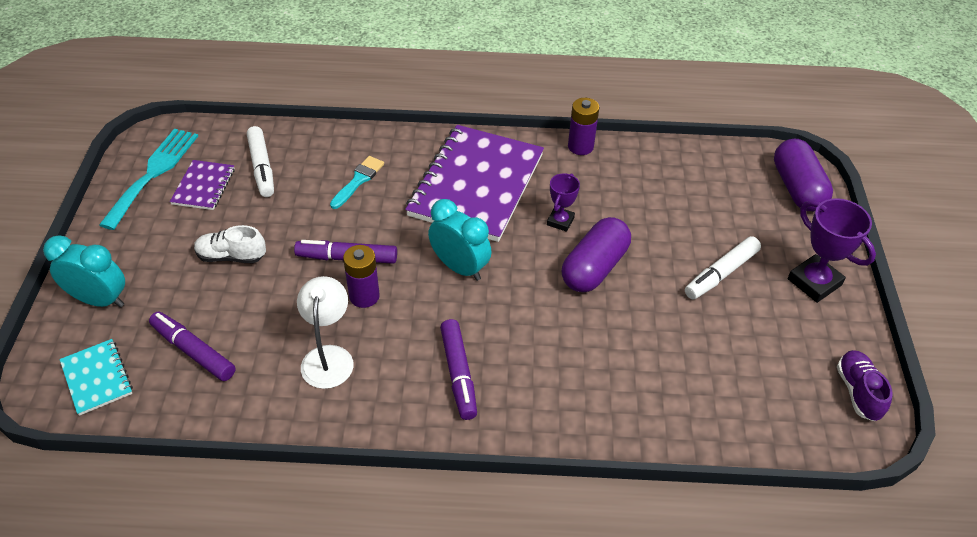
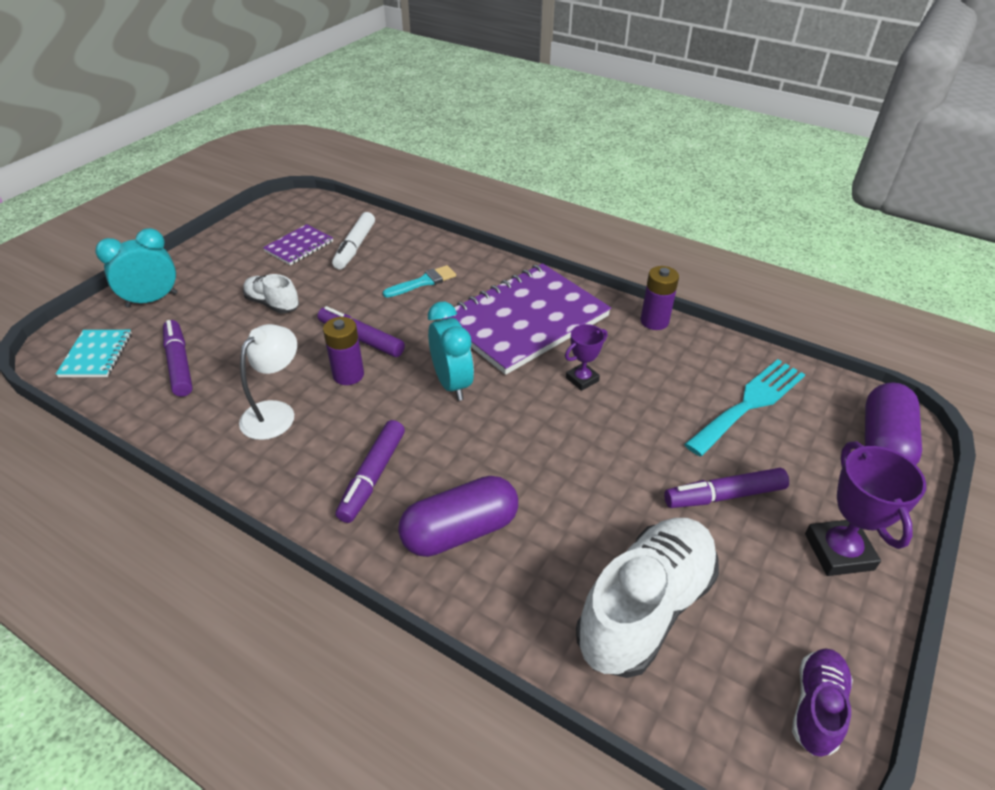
camera: 30 degrees right, 5 degrees down
(99, 300) = (152, 300): turquoise clock -> turquoise clock turned 75 degrees counterclockwise
(153, 173) = (272, 225): turquoise fork -> turquoise fork (749, 403)
(594, 268) = (584, 434): purple capsule -> purple capsule (460, 531)
(721, 274) = (724, 496): white marker -> purple marker
(722, 379) = (645, 608): none -> white shoe

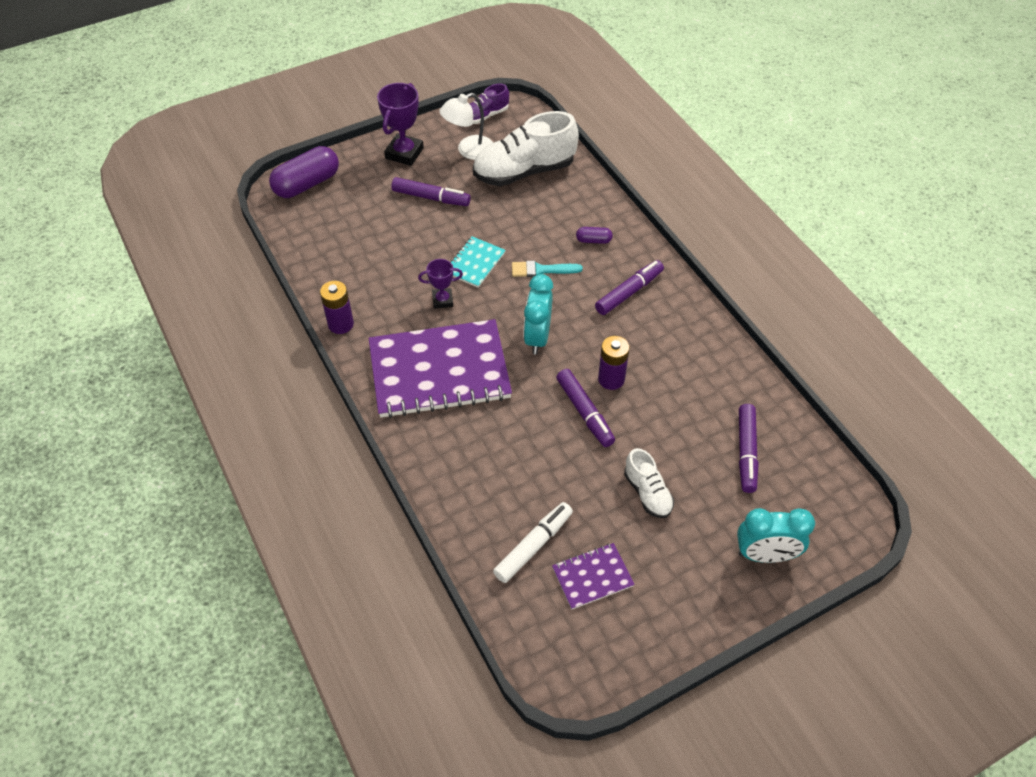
camera: 150 degrees left, 10 degrees up
(96, 355) = (820, 496): turquoise notebook -> turquoise notebook (475, 263)
(275, 412) = (678, 368): white lamp -> white lamp (468, 151)
(423, 282) = (494, 457): turquoise brush -> turquoise brush (542, 270)
(460, 531) = (593, 240): purple capsule -> purple capsule, size x0.47
(749, 403) = (352, 237): turquoise fork -> none

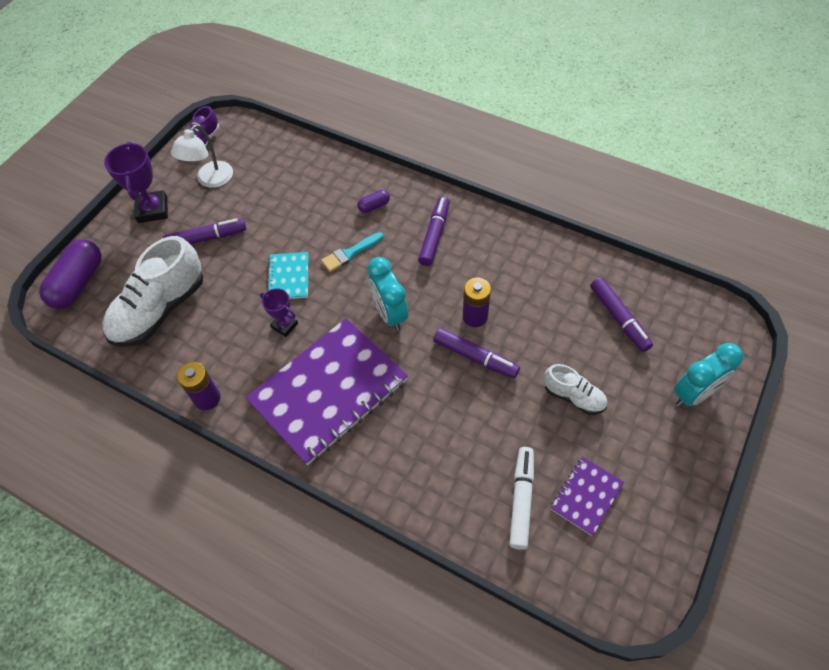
camera: 30 degrees left, 5 degrees up
(442, 300) = (284, 325): purple trophy -> purple trophy turned 75 degrees clockwise
(524, 171) = (272, 175): white shoe -> white shoe (160, 310)

